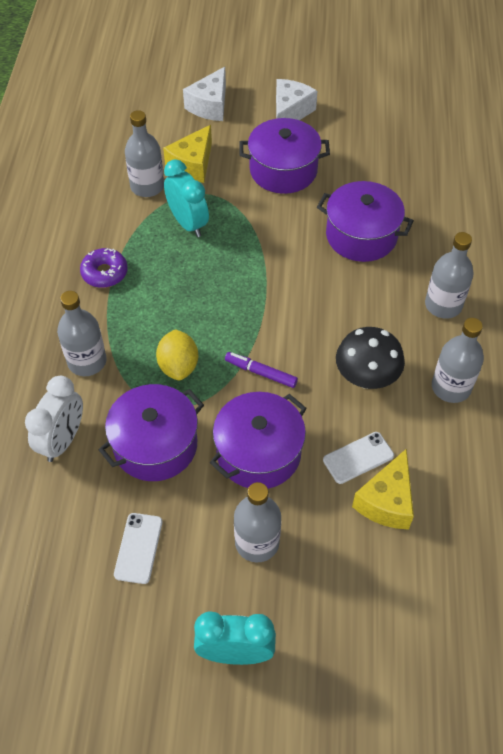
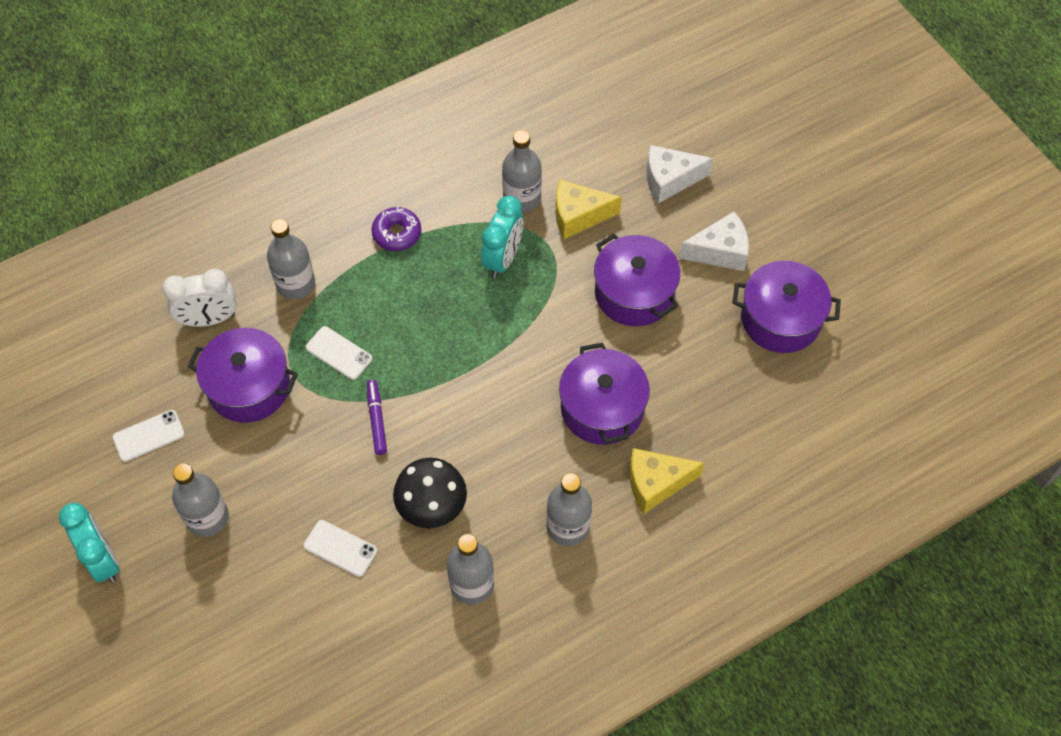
camera: 55 degrees right, 5 degrees up
(178, 366) = (339, 353): yellow lemon -> white phone
(258, 453) = (293, 467): purple pot -> purple pot (780, 319)
(386, 501) = (311, 595): yellow cheese -> yellow cheese (656, 483)

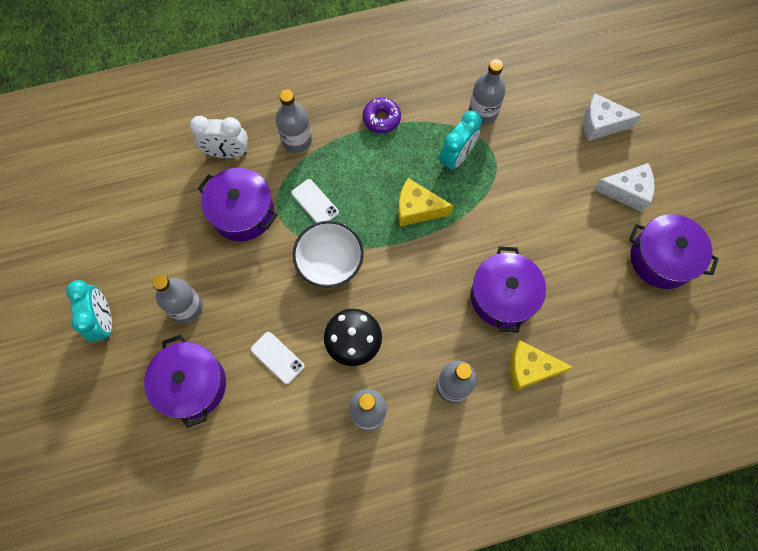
camera: 15 degrees right, 10 degrees up
(149, 436) = (161, 233): white phone -> none
(377, 420) = (330, 262): purple marker -> white bowl
(578, 216) = (523, 136): yellow cheese -> yellow cheese (417, 209)
(634, 293) = (551, 209): purple pot -> purple pot (192, 385)

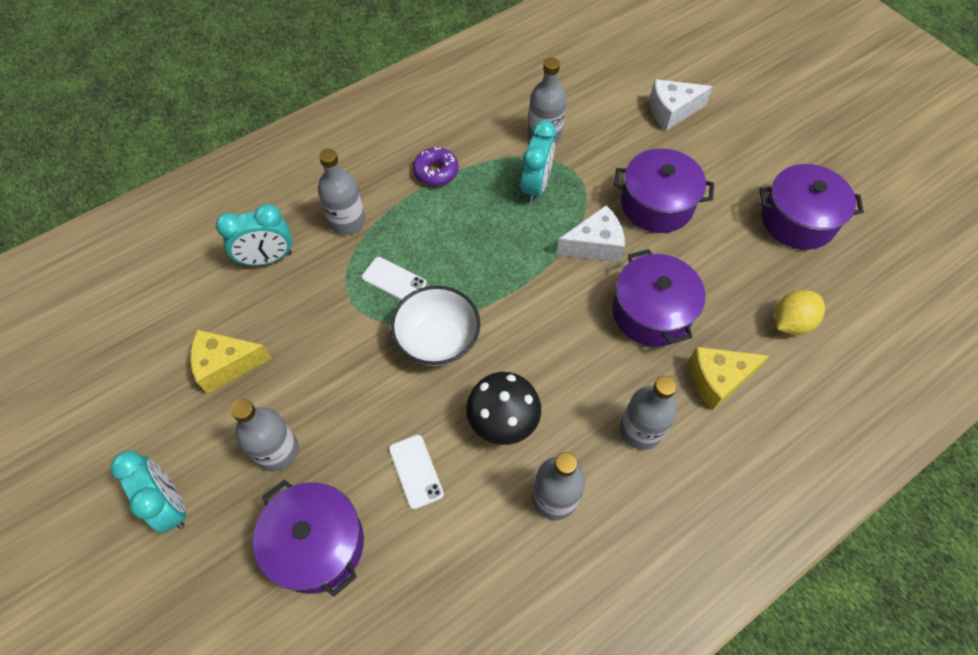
camera: 20 degrees left, 10 degrees down
(227, 153) = (267, 259): white clock -> turquoise clock
(242, 213) = (310, 318): purple pot -> purple pot (656, 204)
(277, 357) = (416, 471): white phone -> white phone turned 45 degrees clockwise
(417, 209) = (515, 251): yellow cheese -> yellow cheese (226, 365)
(611, 343) = (791, 322): none -> yellow lemon
(626, 191) = (729, 167): white cheese -> white cheese (595, 245)

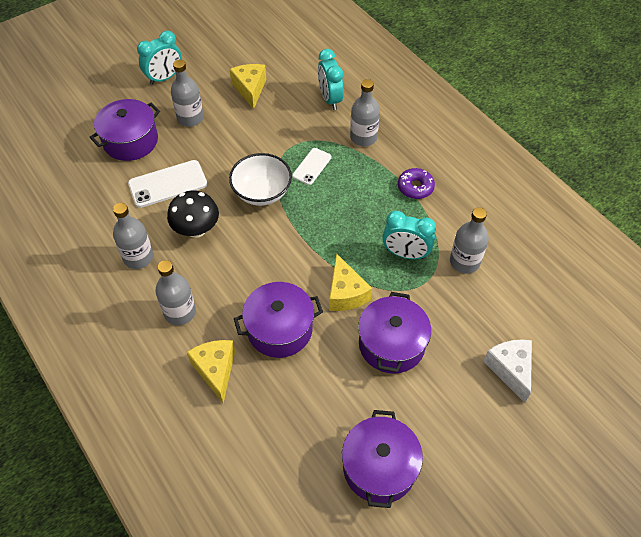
camera: 90 degrees right, 5 degrees down
(416, 471) = (168, 184): white phone -> white phone, size x1.62
(595, 245) = (345, 293): white cheese -> yellow cheese
(791, 322) = (265, 438): yellow lemon -> none

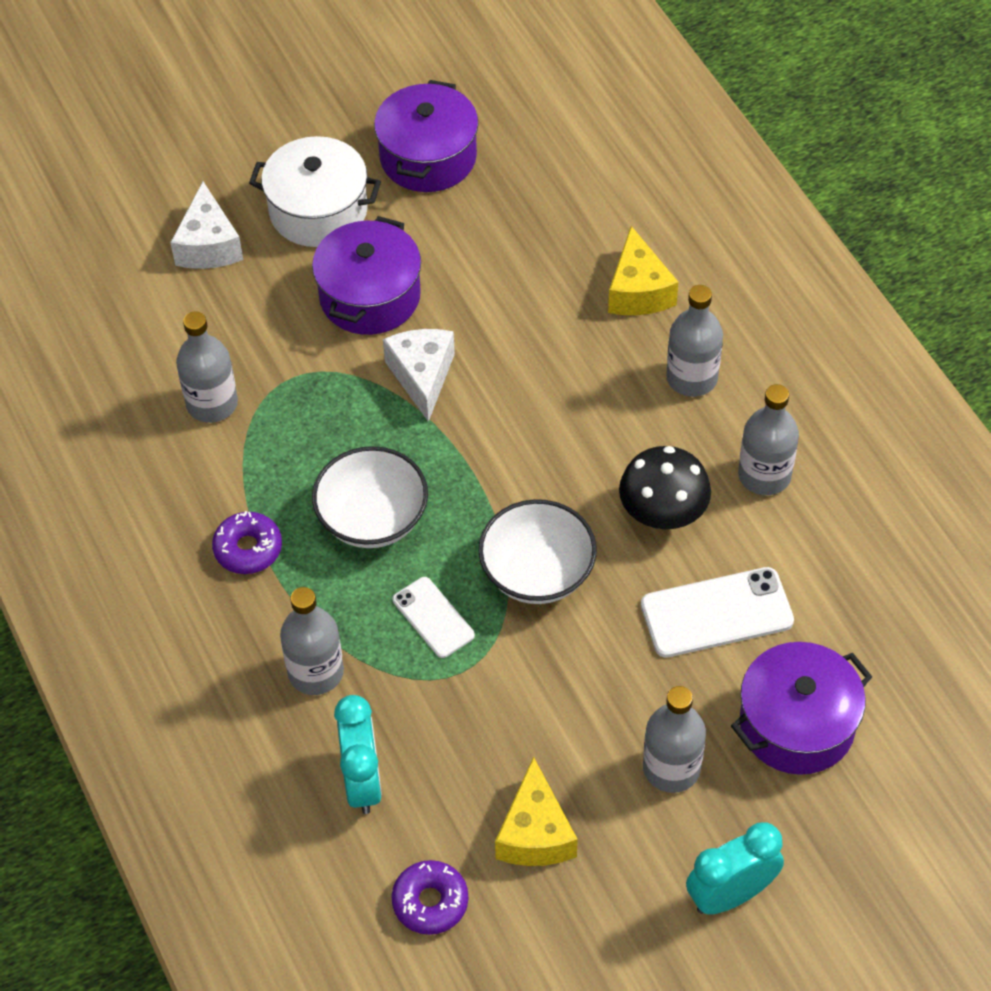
camera: 170 degrees left, 0 degrees up
(279, 329) = (536, 335): purple pot -> none
(291, 63) = (430, 902): none -> purple donut
(312, 166) = (433, 617): white phone -> white phone turned 75 degrees counterclockwise
(345, 293) = (422, 376): yellow cheese -> white cheese
(354, 209) = (372, 519): none -> white bowl
(405, 254) = (306, 428): turquoise clock -> none
(445, 407) = (318, 210): none -> white pot

